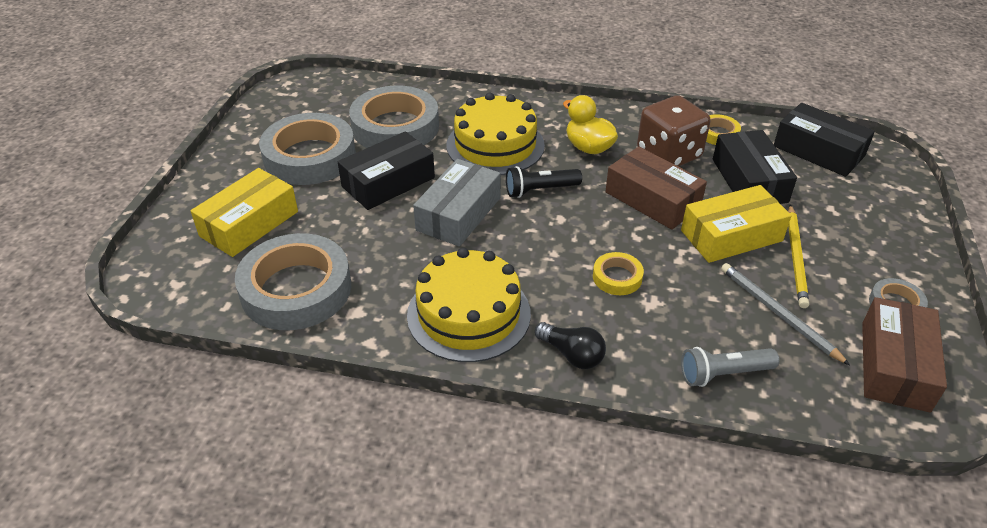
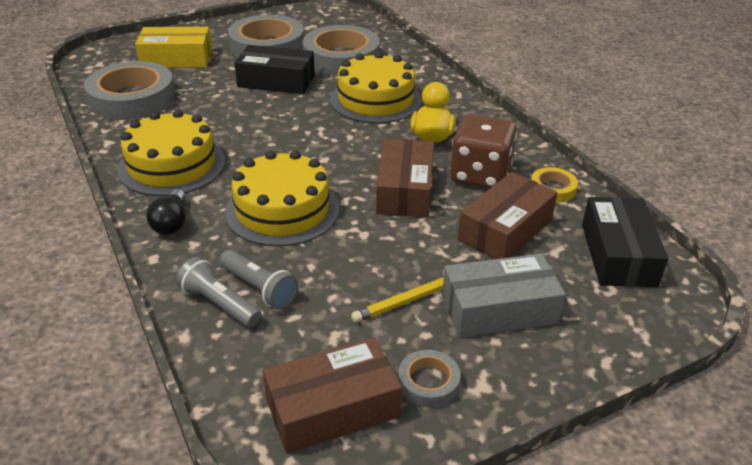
camera: 50 degrees right, 5 degrees down
(459, 214) = (275, 119): grey box -> grey box (499, 309)
(540, 190) = (346, 138): black flashlight -> none
(617, 277) = (282, 210): yellow tape -> yellow cake
(720, 341) = (259, 288): none -> grey flashlight
(731, 235) = (408, 247): yellow box -> none
(749, 180) = (505, 229): black box -> brown box
(778, 313) = (330, 309): grey pencil -> none

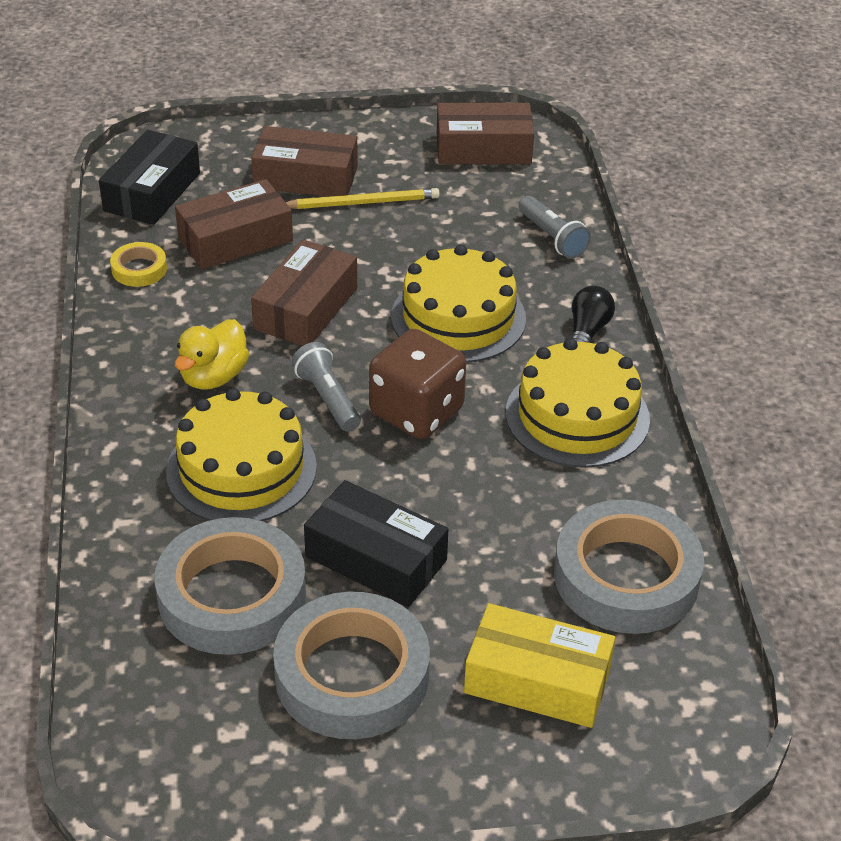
camera: 160 degrees left, 5 degrees up
(259, 288) = (511, 242): grey flashlight -> grey flashlight (328, 398)
(428, 382) = (402, 146): grey tape -> none
(480, 175) = (203, 305): brown dice -> brown dice (416, 412)
(499, 309) = (305, 177): grey box -> brown box

